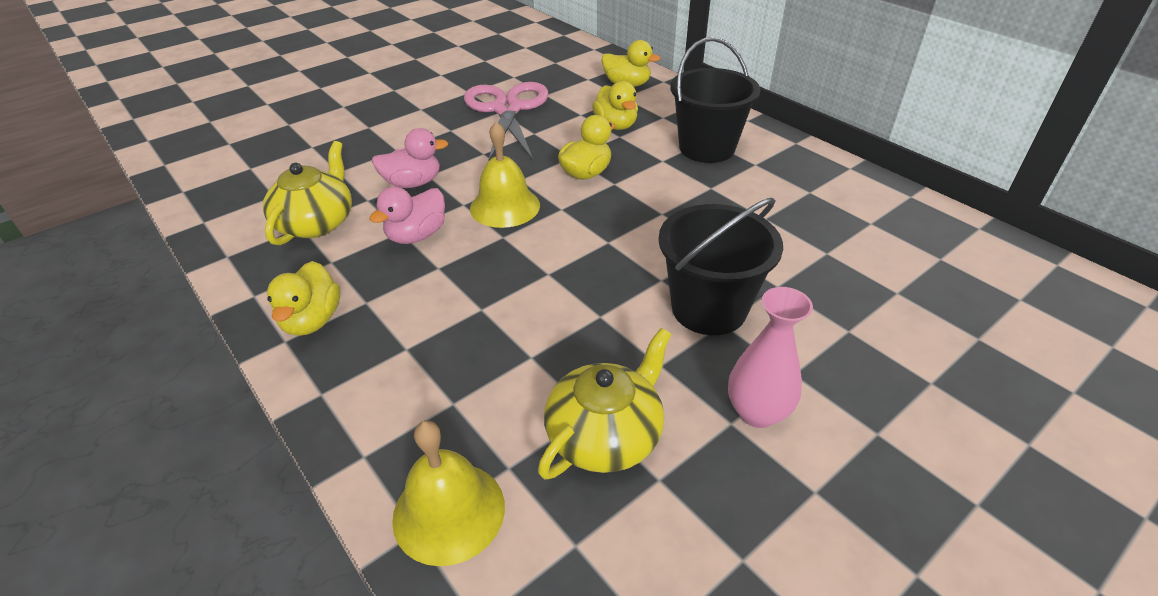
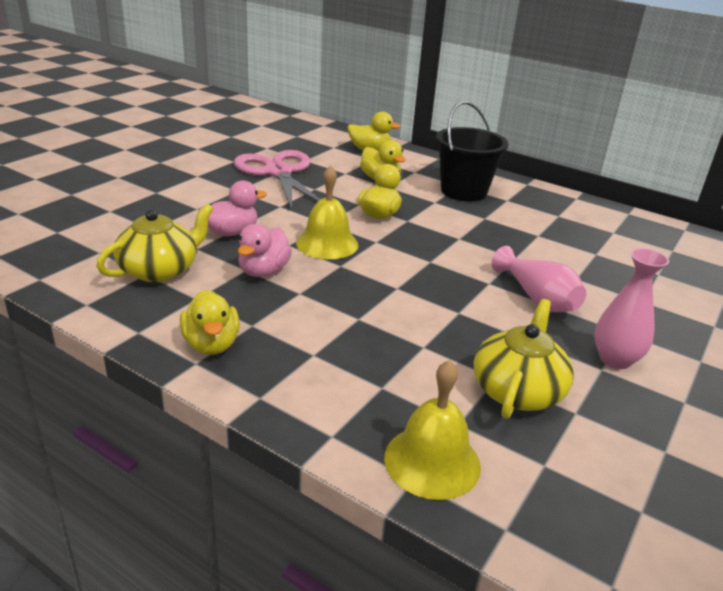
camera: 20 degrees left, 10 degrees down
(316, 223) = (160, 270): yellow teapot -> yellow teapot turned 45 degrees clockwise
(708, 308) = (537, 298): black bucket -> pink vase

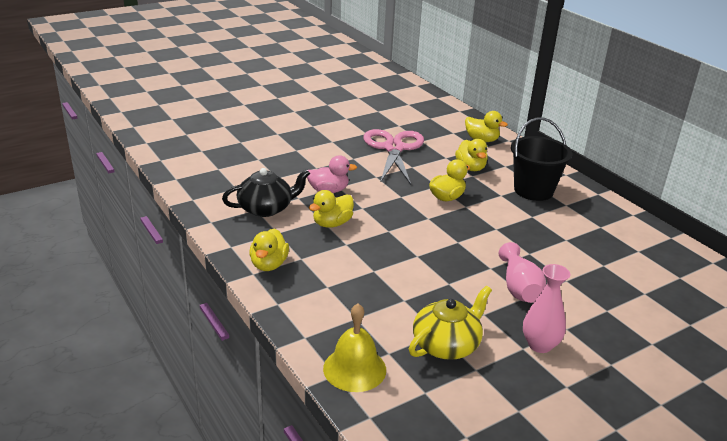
camera: 25 degrees right, 0 degrees up
(160, 270) = (266, 208): yellow teapot -> black teapot
(263, 271) = (332, 223): pink duck -> yellow duck
(327, 243) = (390, 212): yellow bell -> none

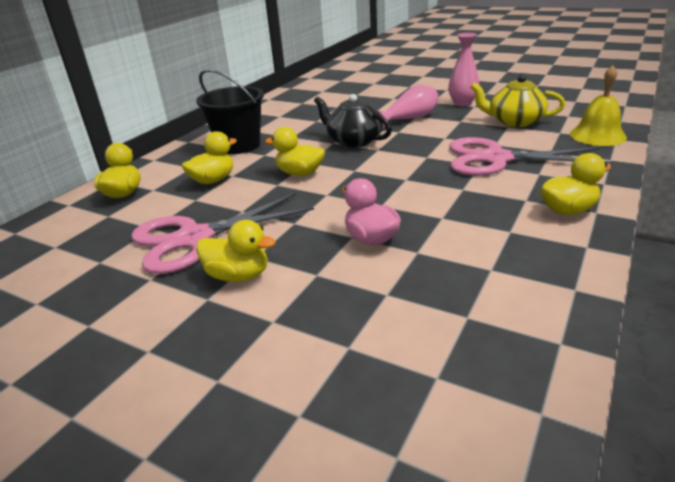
camera: 115 degrees left, 0 degrees up
(266, 208) = (477, 262): black teapot -> black teapot (353, 141)
(332, 223) = (439, 208): yellow duck -> yellow duck (238, 275)
(375, 283) = (496, 159): none -> pink scissors

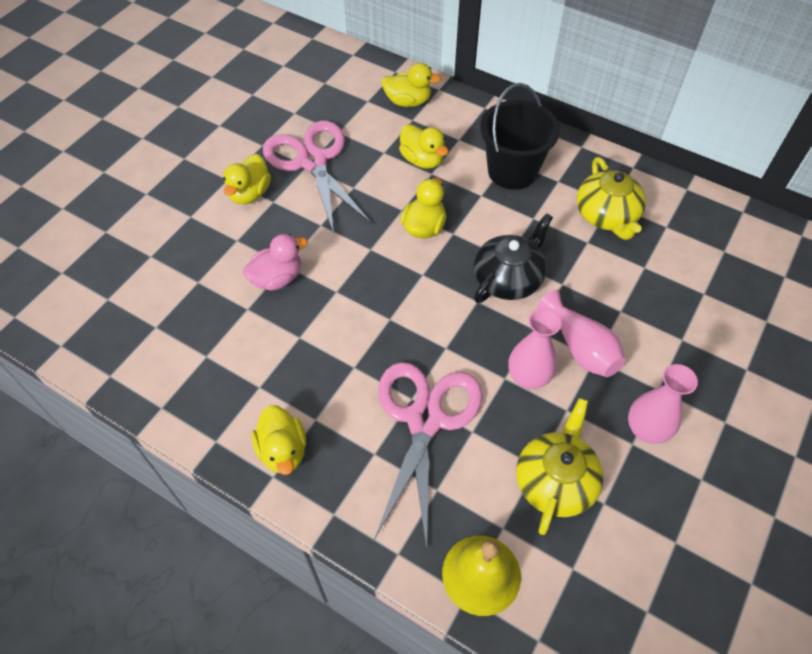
camera: 90 degrees right, 25 degrees up
(291, 116) = (606, 215): none -> yellow teapot
(440, 131) = (528, 377): none -> pink vase

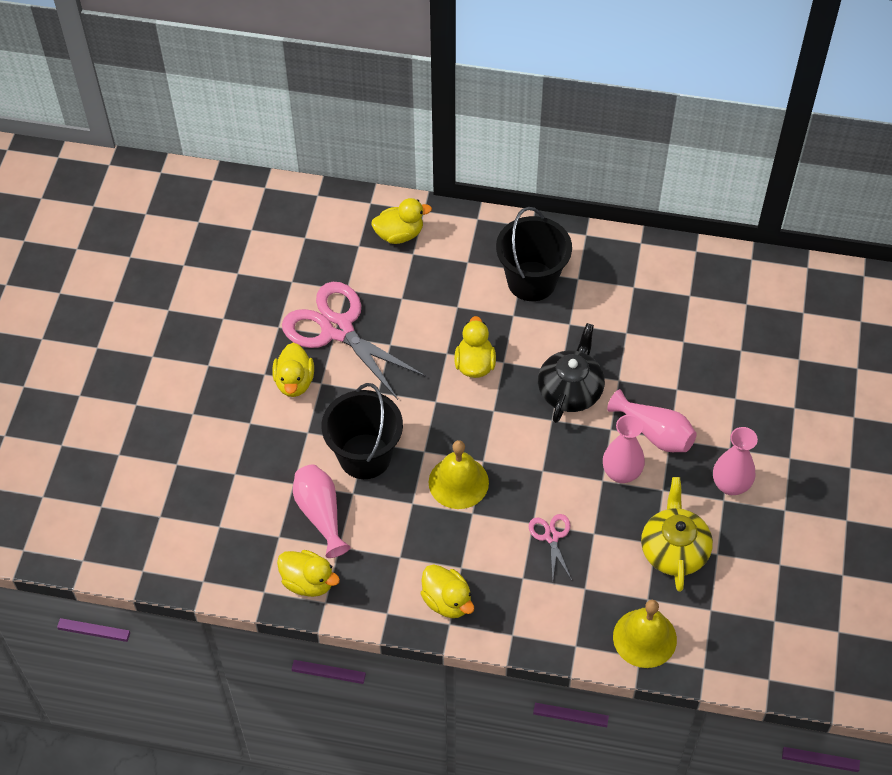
camera: 20 degrees left, 0 degrees up
(206, 319) = (321, 514): none -> pink vase
(277, 278) = (365, 456): pink duck -> black bucket
(355, 332) = (458, 482): none -> yellow bell
(422, 160) = (442, 295): yellow duck -> yellow duck (308, 582)
(425, 419) = (551, 536): pink scissors -> pink scissors, size x0.45
(606, 215) = (634, 300): yellow teapot -> none

